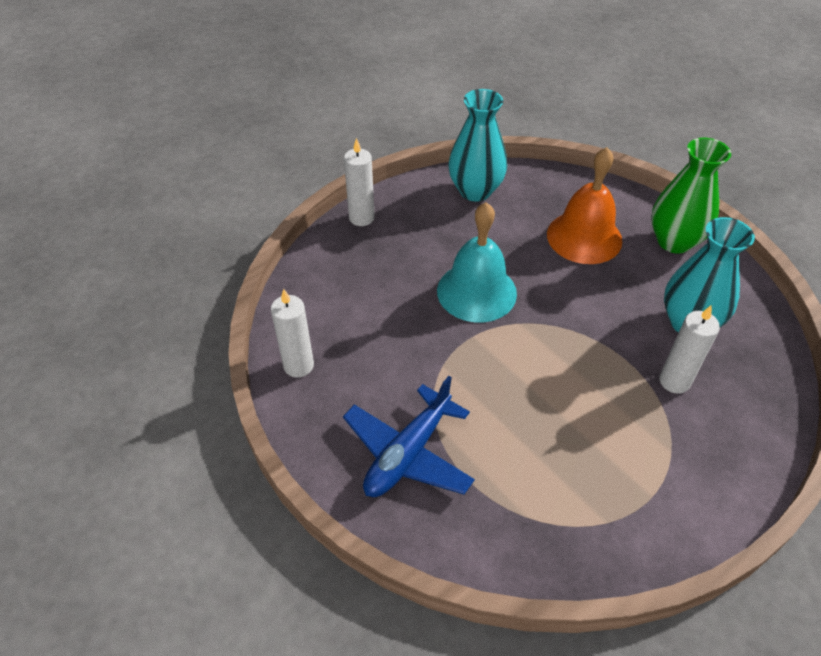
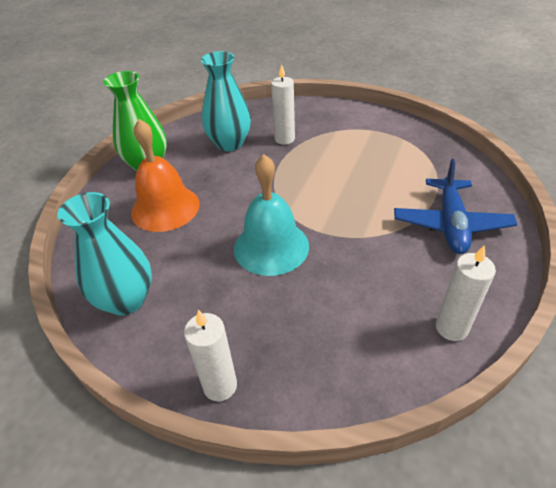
camera: 115 degrees left, 5 degrees down
(408, 453) = (450, 224): blue plane -> blue plane turned 90 degrees clockwise

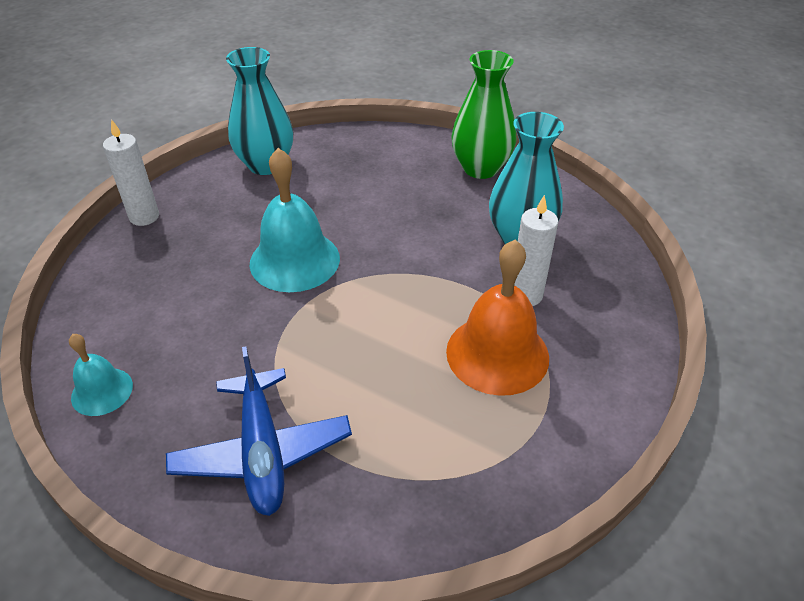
camera: 95 degrees right, 0 degrees up
(165, 208) = (392, 183): orange bell -> orange bell (497, 354)
(450, 224) = (262, 451): blue plane -> blue plane turned 120 degrees counterclockwise
(451, 328) = (102, 391): white candle -> turquoise bell

